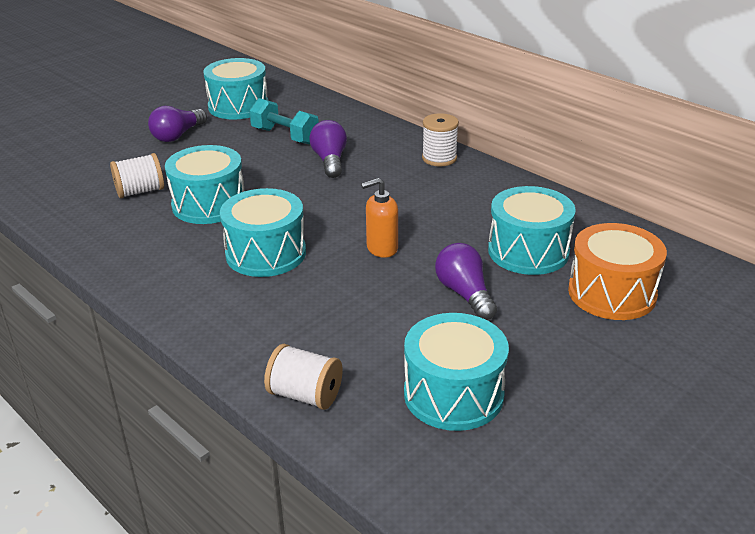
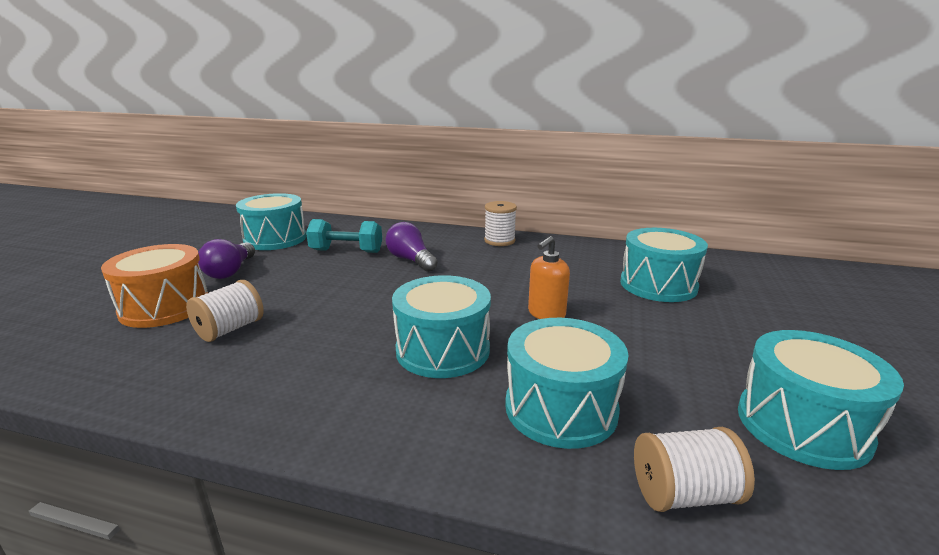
camera: 30 degrees left, 10 degrees down
(209, 204) = (328, 321): turquoise drum -> turquoise drum (561, 408)
(465, 294) = (665, 330): purple light bulb -> none
(612, 293) = (757, 297): orange drum -> orange drum (165, 307)

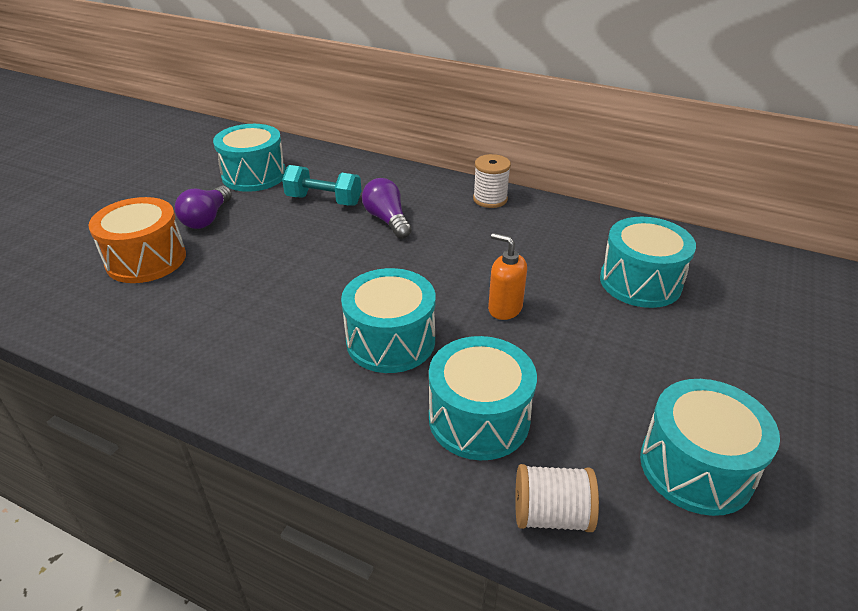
camera: 10 degrees right, 15 degrees up
(230, 329) = (202, 293): white spool -> none
(546, 314) = (504, 308): orange soap dispenser -> orange soap dispenser turned 75 degrees clockwise

